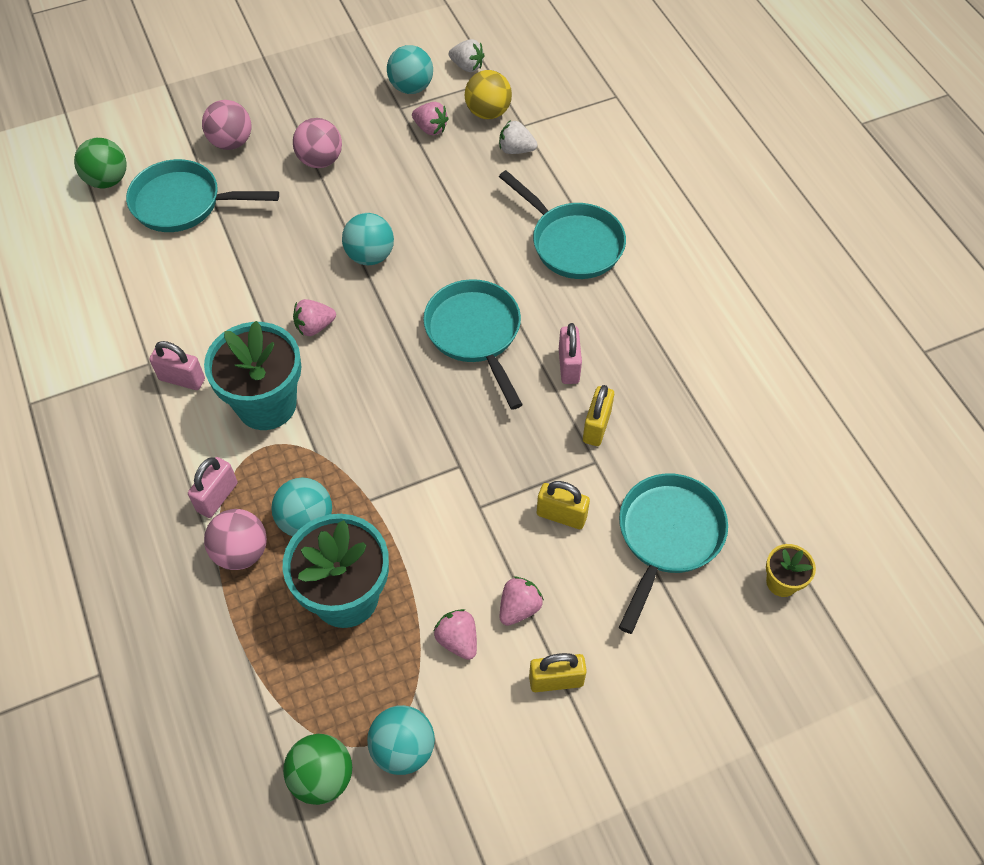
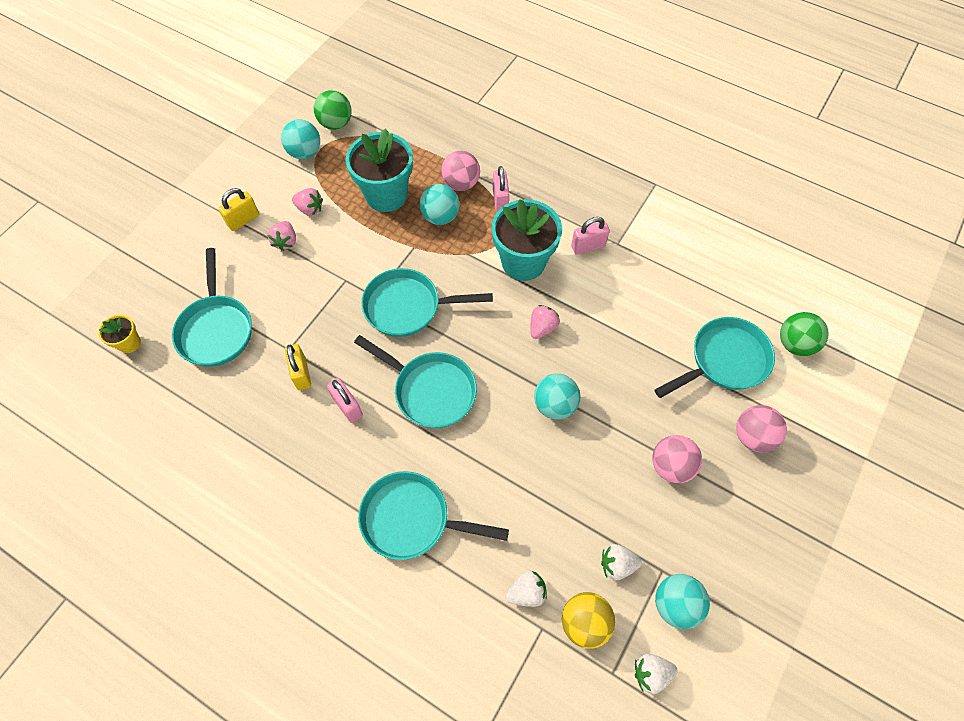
camera: 145 degrees right, 5 degrees up
(430, 128) = (617, 564): pink strawberry -> white strawberry
(433, 431) = (408, 307): none -> turquoise pan
(561, 515) = (291, 304): yellow padlock -> none

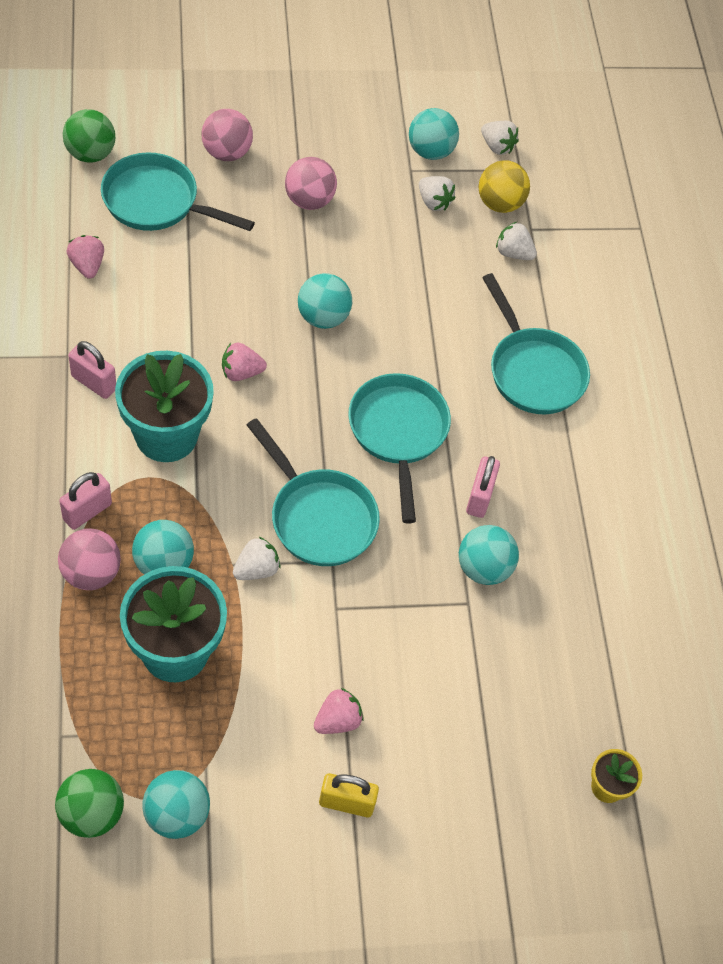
camera: 135 degrees left, 5 degrees down
(216, 329) = (511, 702): turquoise pan -> none
(301, 373) = (483, 568): yellow padlock -> turquoise ball
(310, 209) = (266, 730): pink strawberry -> pink strawberry (87, 265)
(401, 256) = (256, 569): none -> white strawberry

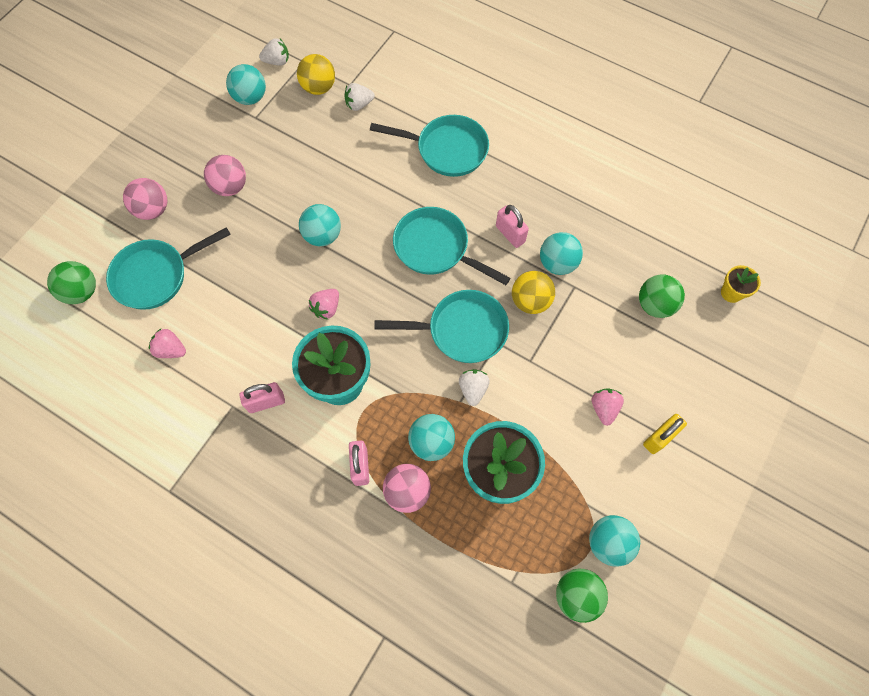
camera: 45 degrees left, 10 degrees up
(411, 567) = (530, 301): none -> yellow ball
(434, 202) = (289, 121): white strawberry -> none
(517, 705) = (654, 305): none -> green ball

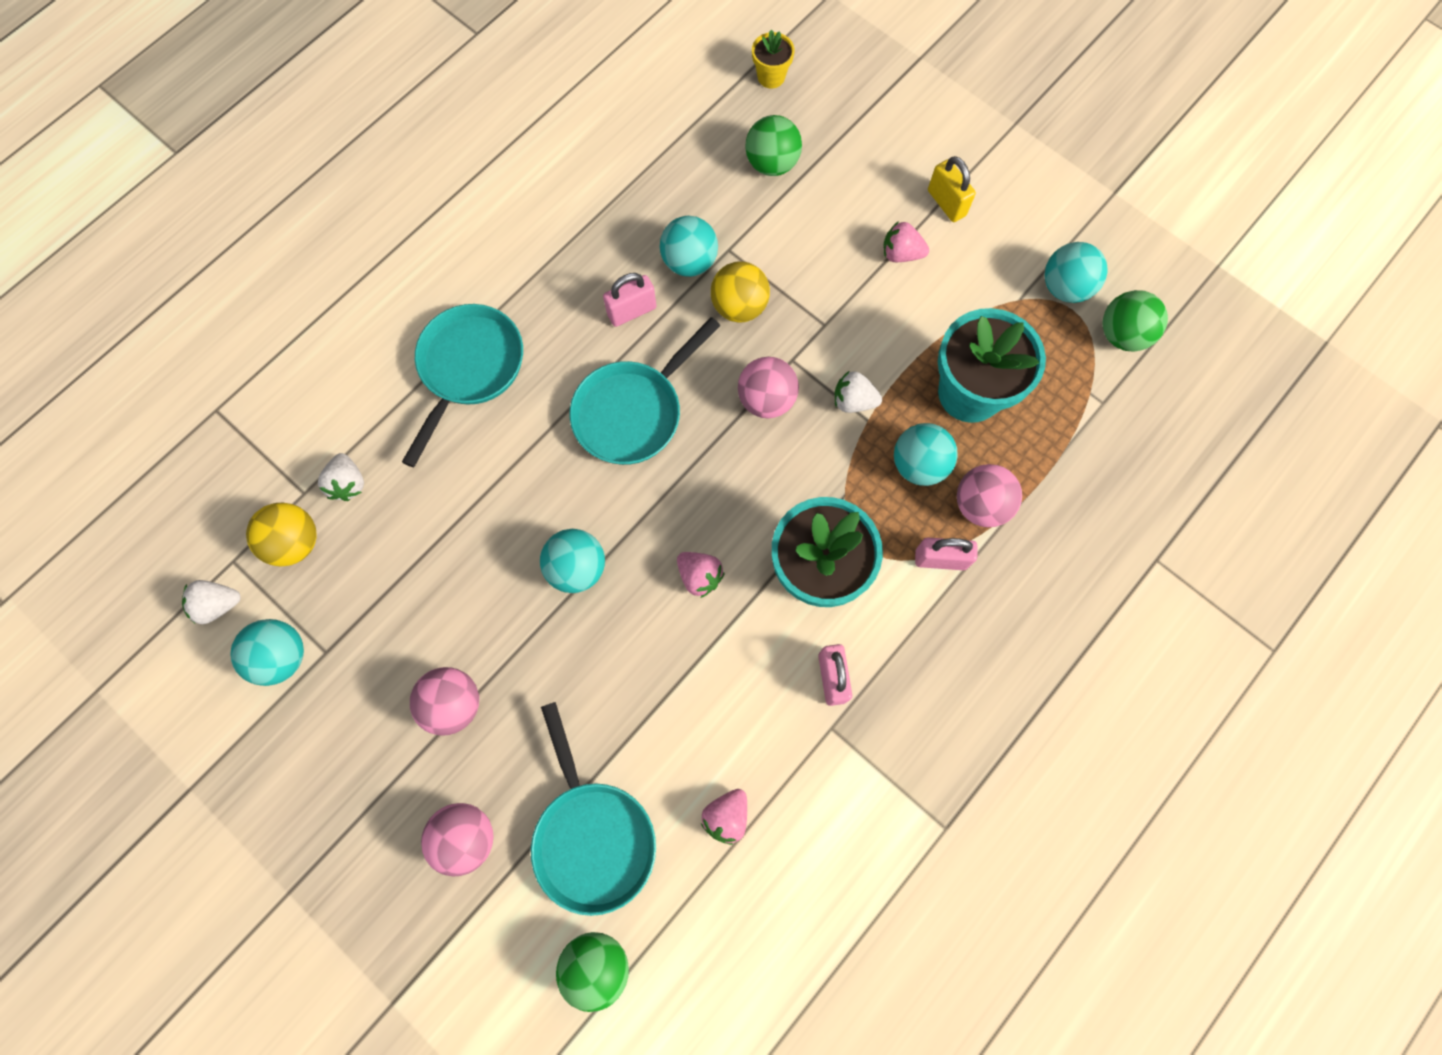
camera: 80 degrees left, 5 degrees up
(277, 61) = (218, 605): white strawberry -> white strawberry turned 105 degrees counterclockwise
(462, 330) = (766, 399): turquoise pan -> pink ball

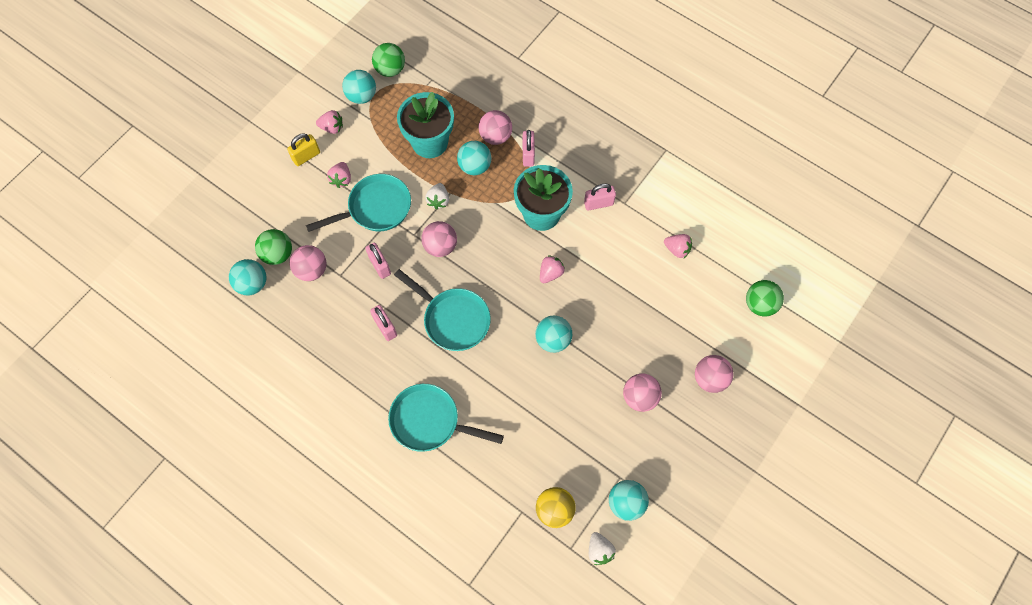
camera: 95 degrees left, 5 degrees down
(348, 483) = (513, 484): white strawberry -> none
(592, 836) = (698, 314): turquoise pan -> turquoise pan (375, 208)
(689, 262) = (349, 296): turquoise ball -> turquoise ball (252, 284)
(739, 306) = (380, 265): yellow ball -> pink padlock
(740, 210) = (312, 270): none -> pink ball
(771, 77) = (211, 259): yellow flower pot -> none
(1001, 241) = (332, 128): none -> pink strawberry

